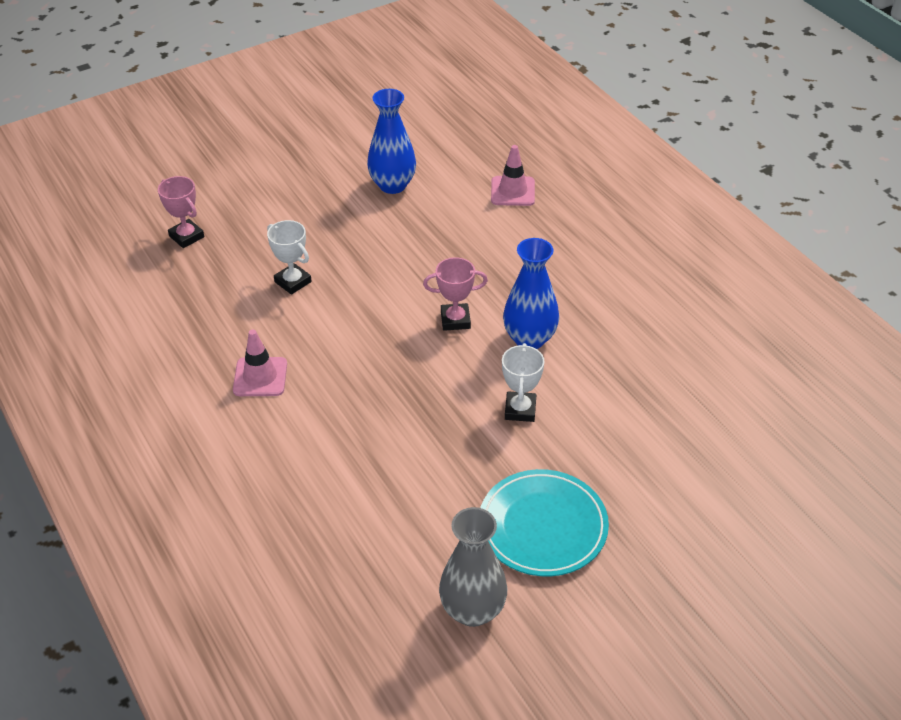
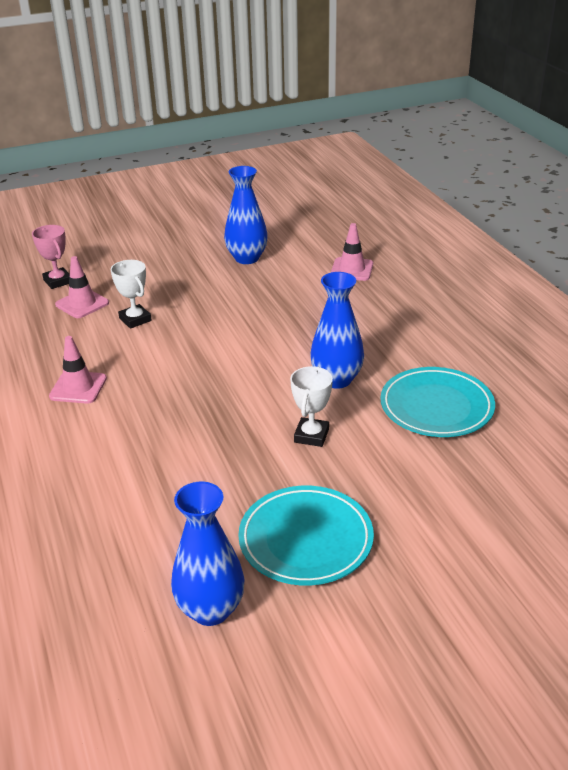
camera: 10 degrees right, 10 degrees down
(226, 266) = (82, 304): none -> pink traffic cone
(455, 320) = (271, 359): pink trophy -> none
(473, 610) = (210, 610): grey vase -> blue vase
(637, 362) = (436, 407): none -> turquoise plate

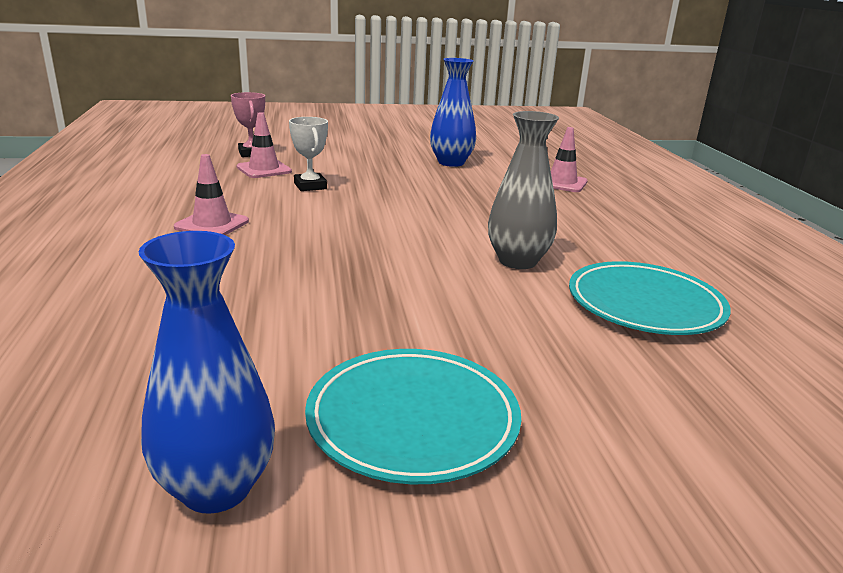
camera: 10 degrees right, 10 degrees down
(311, 435) = (467, 306): white trophy -> none
(336, 379) = (517, 261): blue vase -> grey vase

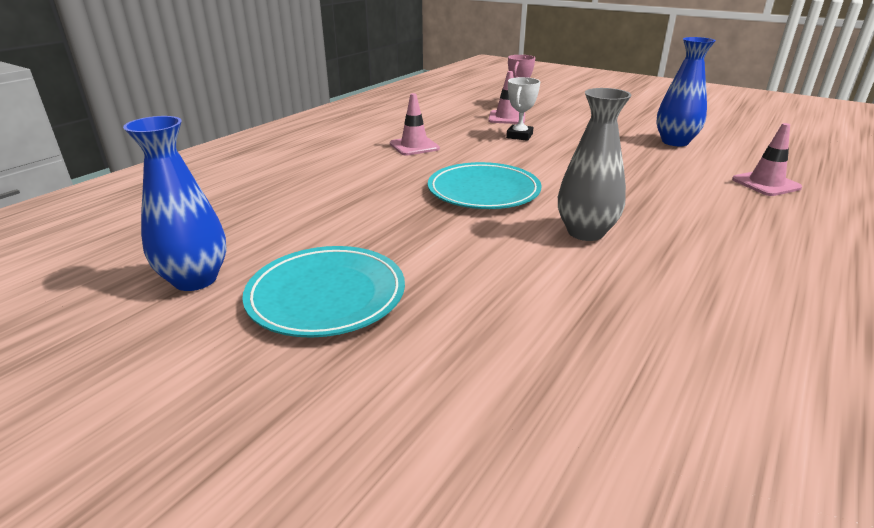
camera: 45 degrees right, 5 degrees up
(645, 304) = (641, 305): turquoise plate -> turquoise plate (483, 191)

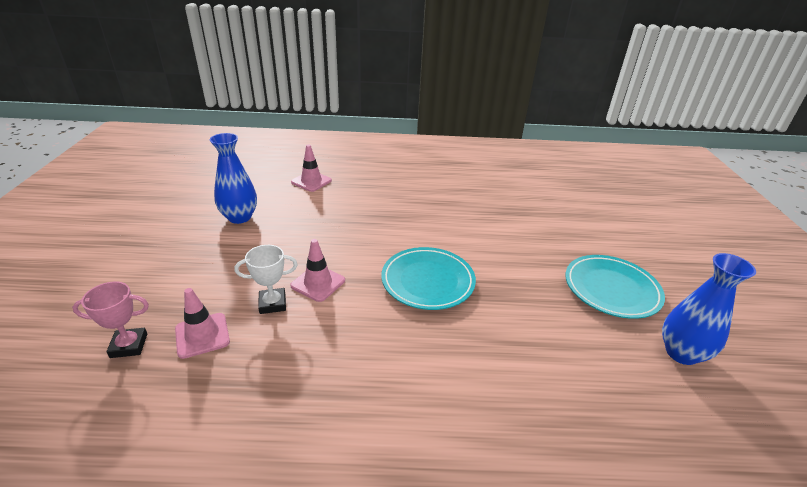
camera: 125 degrees left, 5 degrees up
(414, 146) = (361, 371): pink traffic cone -> pink traffic cone (318, 283)
(585, 232) = (443, 227): grey vase -> none

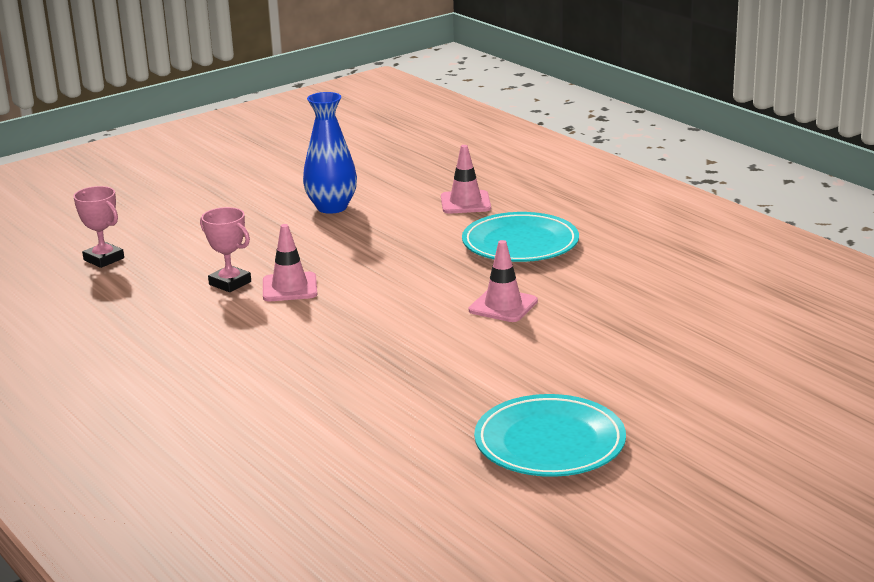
camera: 55 degrees right, 10 degrees down
(202, 335) = (151, 277): pink traffic cone -> pink traffic cone (503, 306)
(272, 304) = (230, 283): white trophy -> pink trophy
(427, 281) = (381, 335): turquoise plate -> turquoise plate (520, 244)
(681, 353) = (481, 514): blue vase -> none

